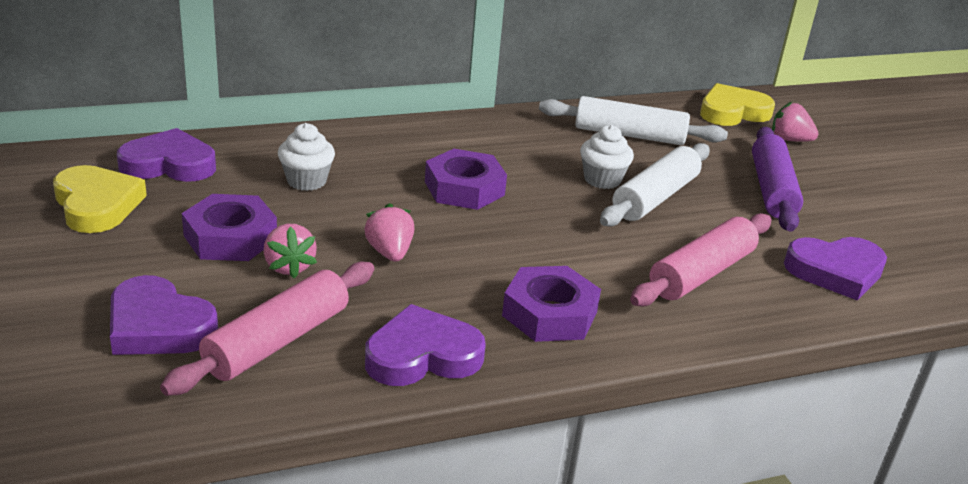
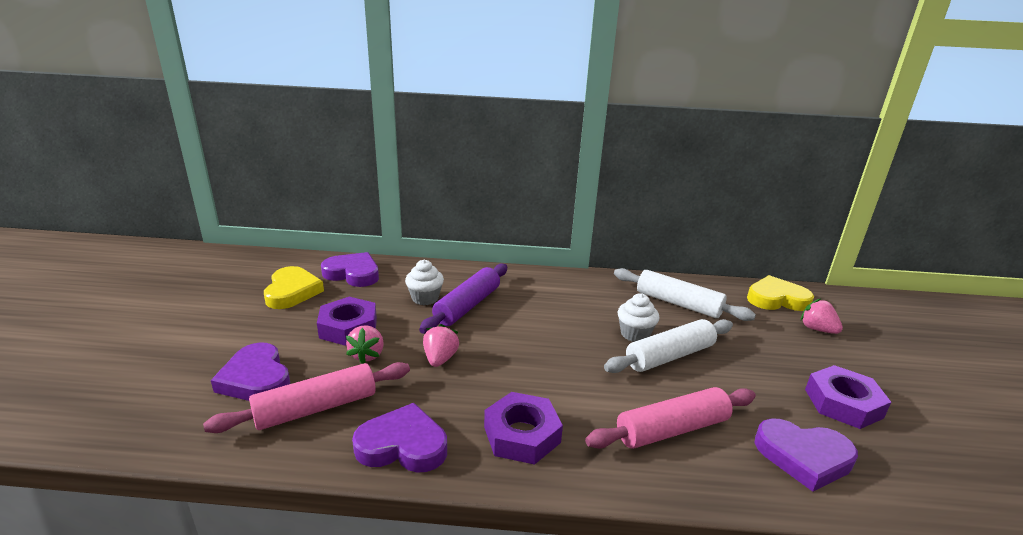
camera: 25 degrees right, 5 degrees down
(464, 188) = (526, 322): purple nut -> purple nut (843, 403)
(771, 190) = (778, 368): purple rolling pin -> purple rolling pin (467, 306)

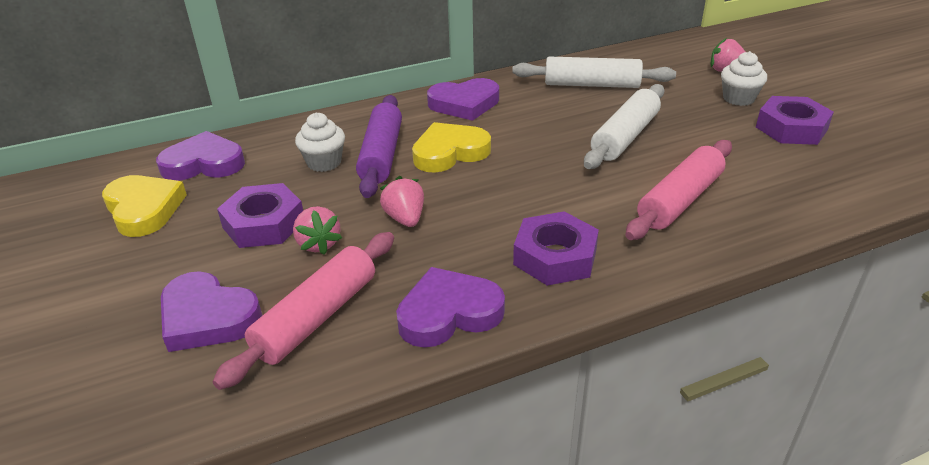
camera: 25 degrees left, 10 degrees up
(635, 334) = (577, 127): white cupcake -> white cupcake (738, 98)
(776, 299) = (673, 53): yellow heart -> yellow heart (449, 152)
(803, 457) = (795, 183): purple heart -> purple heart (464, 104)

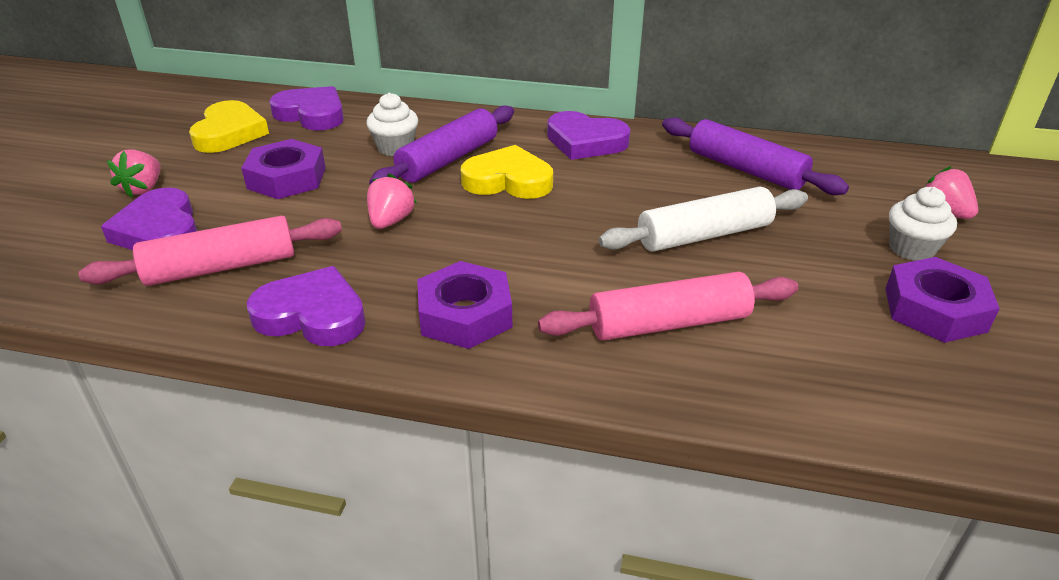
camera: 35 degrees right, 0 degrees up
(318, 244) = (300, 211): pink strawberry -> pink strawberry (143, 188)
(591, 85) = (745, 169): white rolling pin -> purple rolling pin

